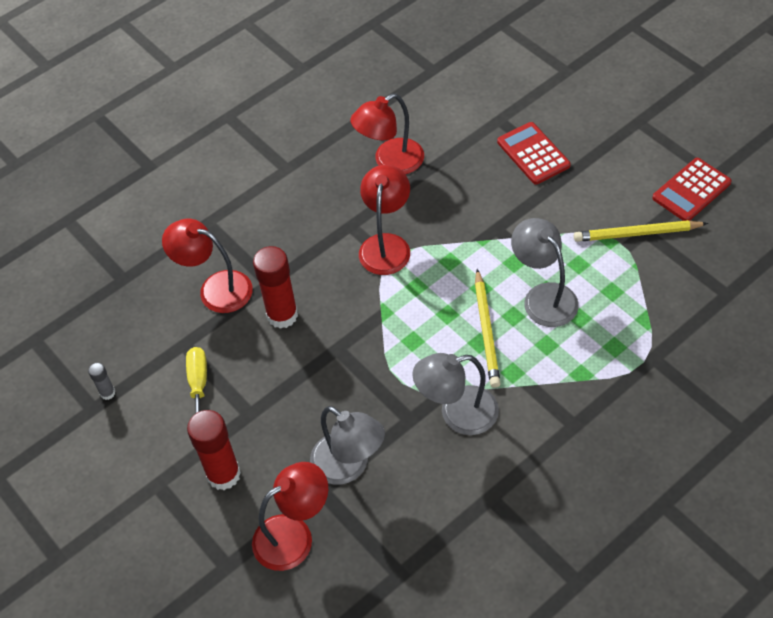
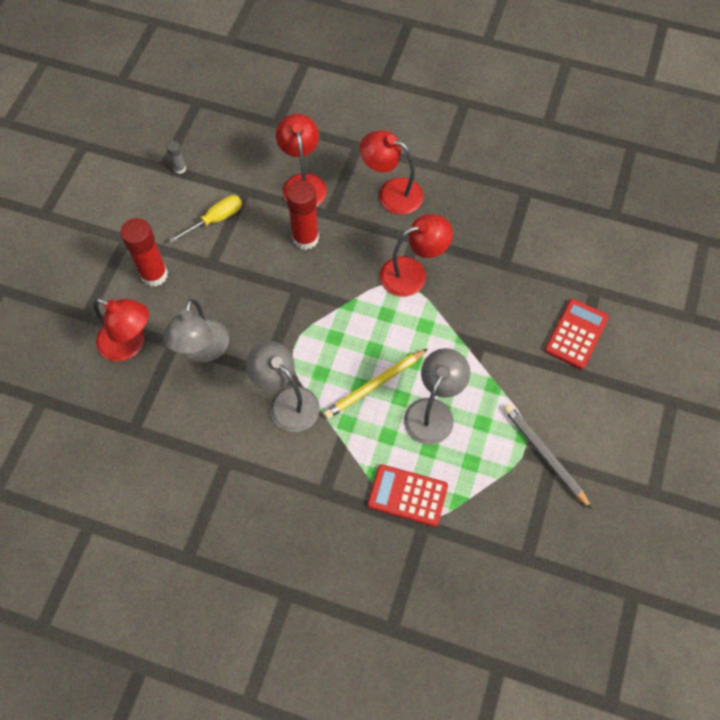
camera: 55 degrees right, 10 degrees up
(390, 162) = (495, 234): red lamp -> red lamp (391, 192)
(637, 233) = (544, 455): yellow pencil -> grey pencil
(691, 190) = (622, 480): red calculator -> red calculator (407, 495)

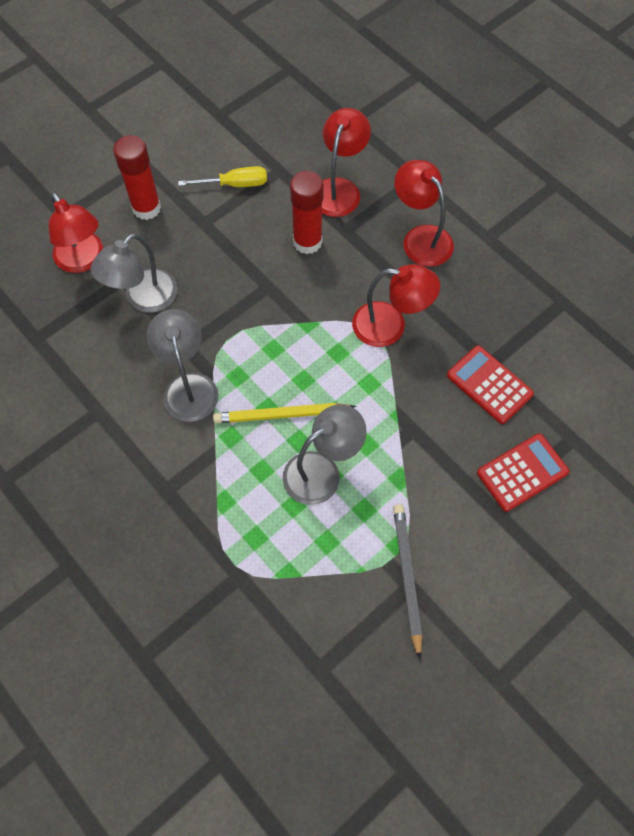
camera: 30 degrees right, 0 degrees up
(180, 169) = (233, 123): grey glue stick -> none
(407, 495) = (242, 538): red calculator -> red calculator (489, 385)

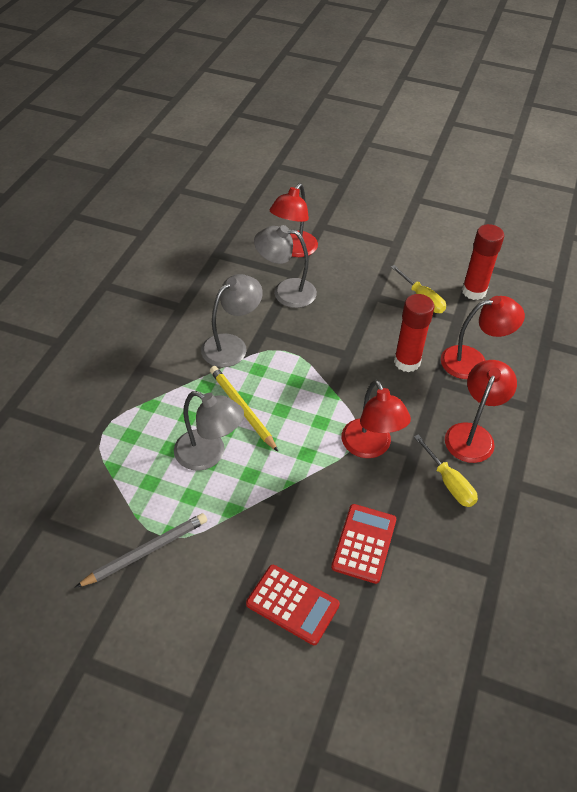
camera: 60 degrees right, 15 degrees down
(146, 208) = (361, 262): red glue stick -> red glue stick (474, 291)
(461, 285) = (449, 483): none -> yellow screwdriver

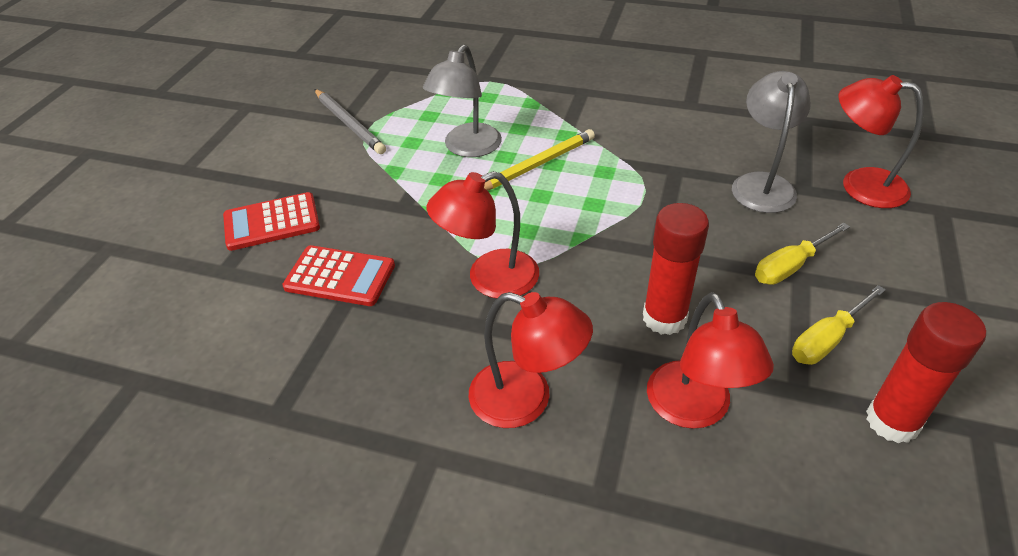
camera: 90 degrees right, 5 degrees down
(231, 345) = (639, 147): grey lamp -> none
(292, 604) = (272, 222): red calculator -> red calculator turned 45 degrees clockwise
(449, 483) = (431, 366): yellow screwdriver -> yellow screwdriver (790, 266)

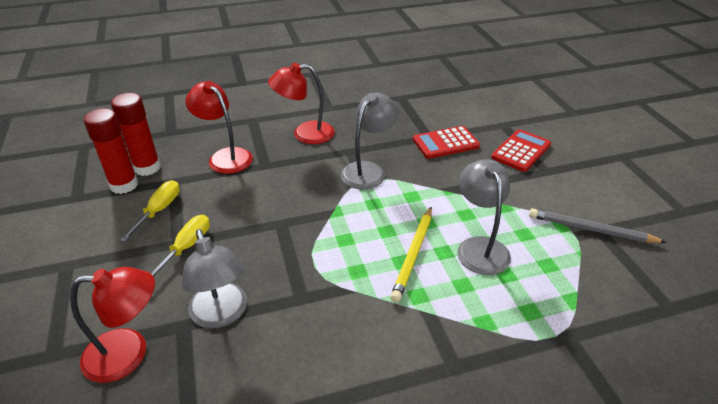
camera: 145 degrees right, 5 degrees down
(489, 279) = (368, 170): red lamp -> grey lamp
(664, 318) = (257, 187): red glue stick -> red glue stick (147, 168)

